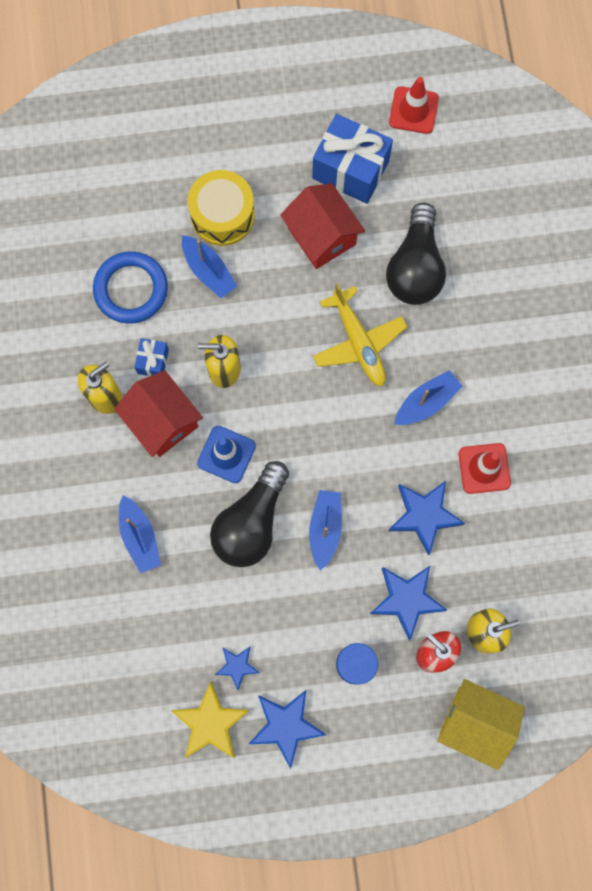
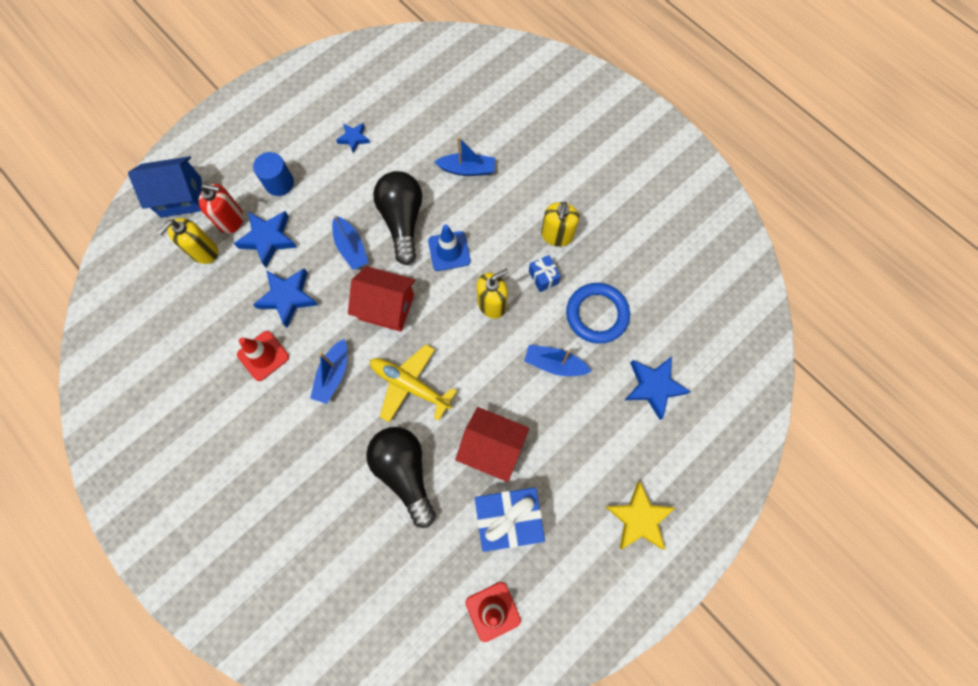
camera: 145 degrees right, 5 degrees down
(139, 537) = (467, 169): blue boat -> blue boat turned 150 degrees clockwise
(162, 421) = (507, 244): red house -> red house (387, 307)
(211, 723) = (349, 102): yellow star -> yellow star (638, 518)
(222, 215) = (576, 412): yellow drum -> none
(286, 725) = (302, 126): blue star -> blue star (654, 387)
(475, 722) = (181, 197): yellow house -> blue house

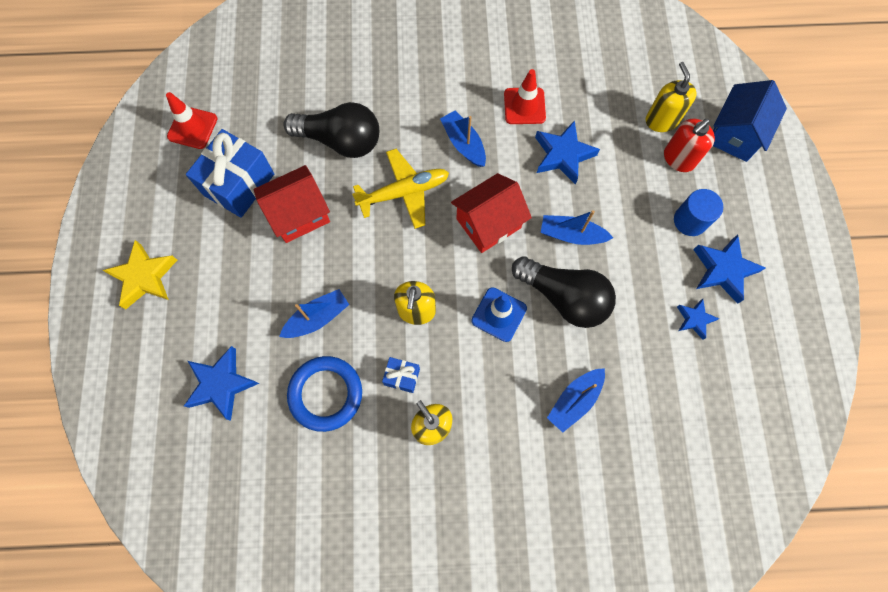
camera: 130 degrees right, 0 degrees up
(268, 239) = (635, 175): blue star -> blue star (723, 270)

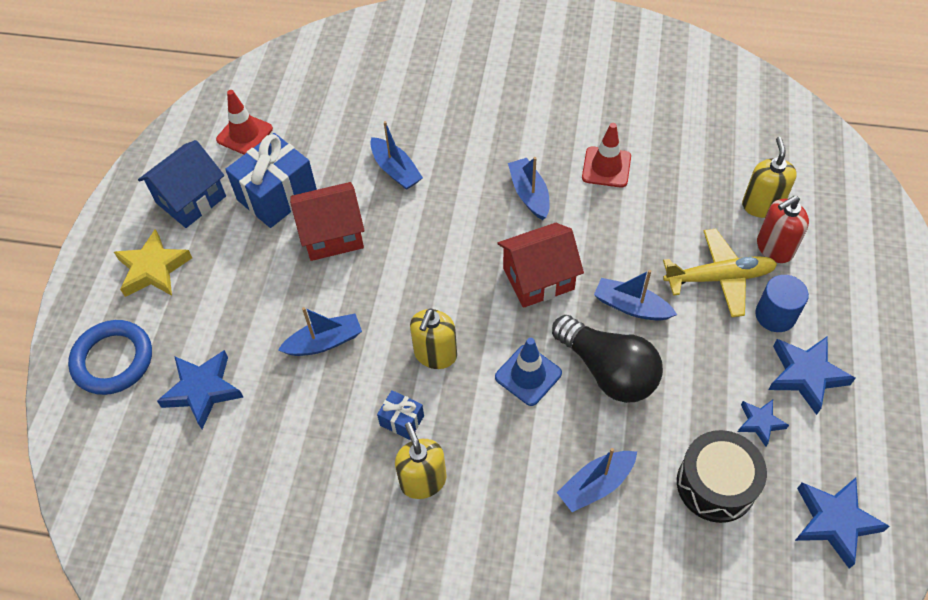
camera: 15 degrees right, 15 degrees down
(325, 394) = (312, 422): blue ring -> blue ring (113, 360)
(340, 140) = (396, 170): black light bulb -> blue boat
(404, 192) = (451, 232): yellow plane -> yellow plane (719, 278)
(563, 155) = (639, 223): blue star -> blue star (834, 522)
(669, 380) = (716, 484): none -> black drum
(735, 134) = (847, 233): blue house -> blue house (191, 199)

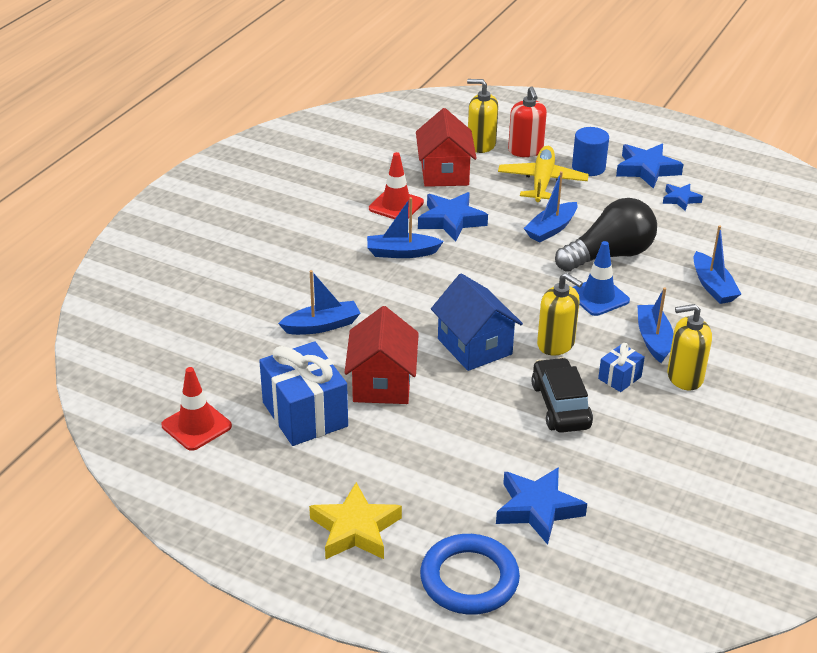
camera: 75 degrees left, 20 degrees down
(191, 199) = (269, 484): blue house -> blue house (474, 346)
(324, 342) = (513, 411): blue boat -> blue boat (653, 339)
(344, 378) = (560, 405): none -> black car
(538, 278) = (499, 269): red house -> red house (444, 173)
(716, 484) = (727, 232): black drum -> none
(834, 522) = (768, 191): blue star -> blue star (451, 220)

